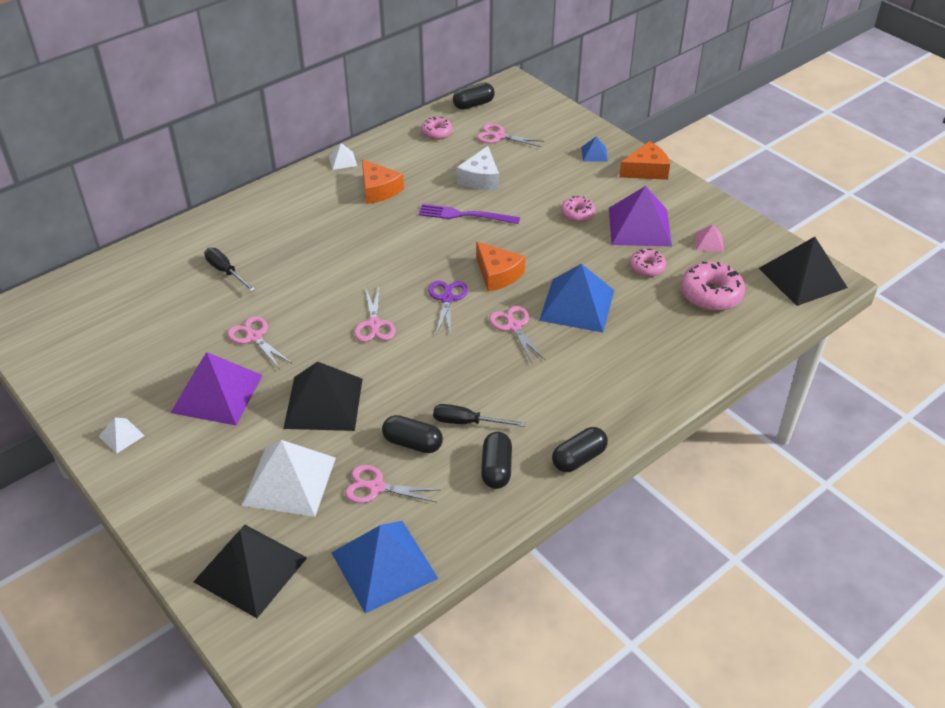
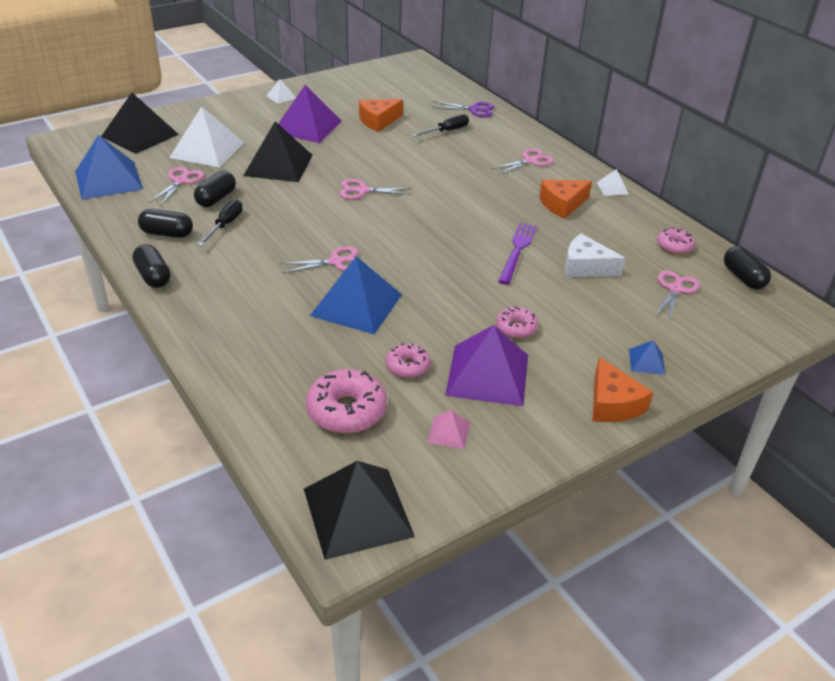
camera: 95 degrees right, 5 degrees down
(254, 337) = (363, 141): pink scissors -> pink scissors (530, 161)
(447, 299) = (386, 229): purple scissors -> purple scissors (474, 110)
(497, 274) = (416, 260): orange cheese -> orange cheese (378, 121)

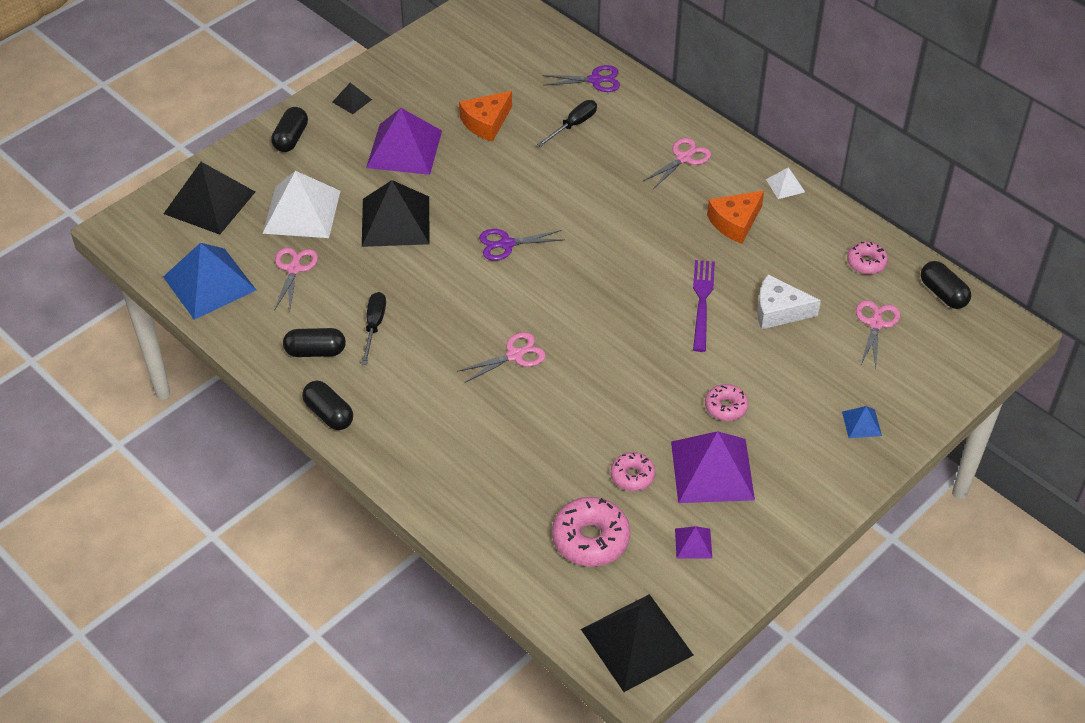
camera: 10 degrees left, 10 degrees up
(216, 199) = (346, 288): black capsule -> black capsule (291, 138)
(281, 97) = (352, 100): white pyramid -> black pyramid
(356, 304) = (556, 409): blue pyramid -> none
(362, 191) = (506, 244): pink scissors -> purple scissors
(449, 432) = (693, 543): pink pyramid -> purple pyramid
(612, 404) = (837, 480): orange cheese -> none

